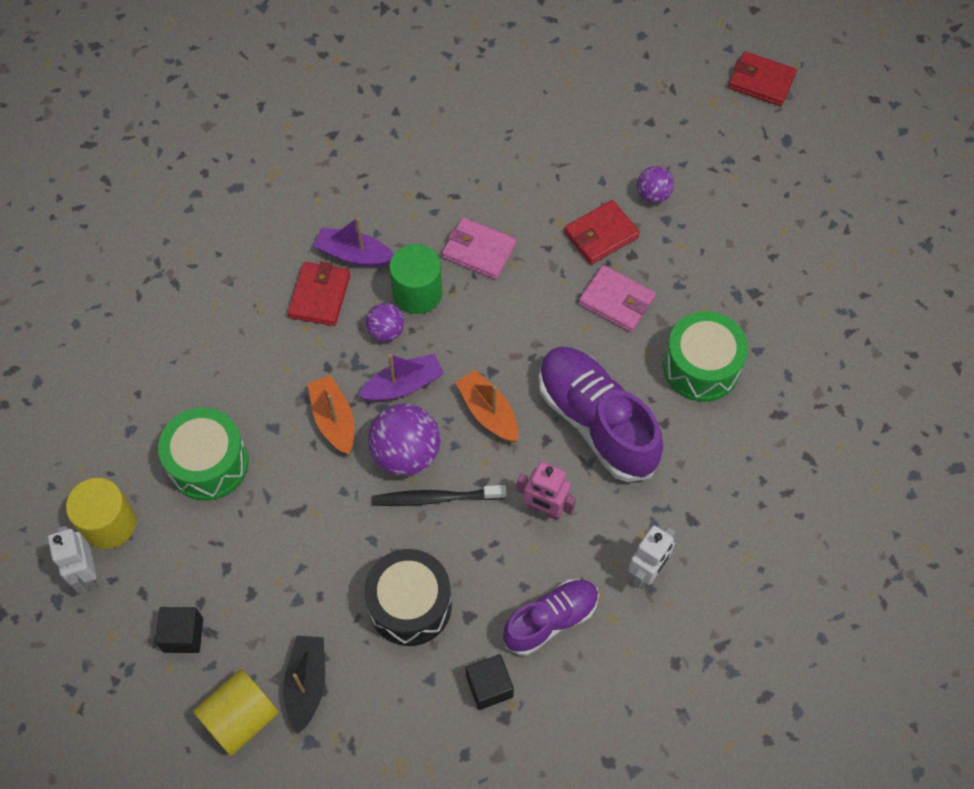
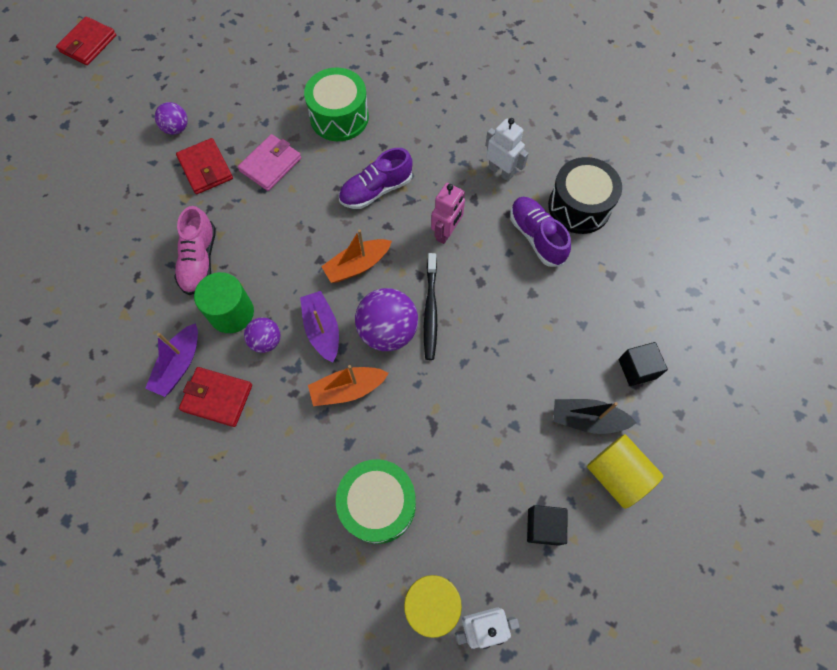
camera: 85 degrees left, 5 degrees up
(410, 605) = (521, 335): black drum -> black drum (579, 206)
(479, 251) = (199, 260): pink wallet -> pink shoe
(489, 686) = (587, 283): black cube -> black cube (637, 369)
(596, 422) = (376, 190): purple shoe -> purple shoe, size x0.62

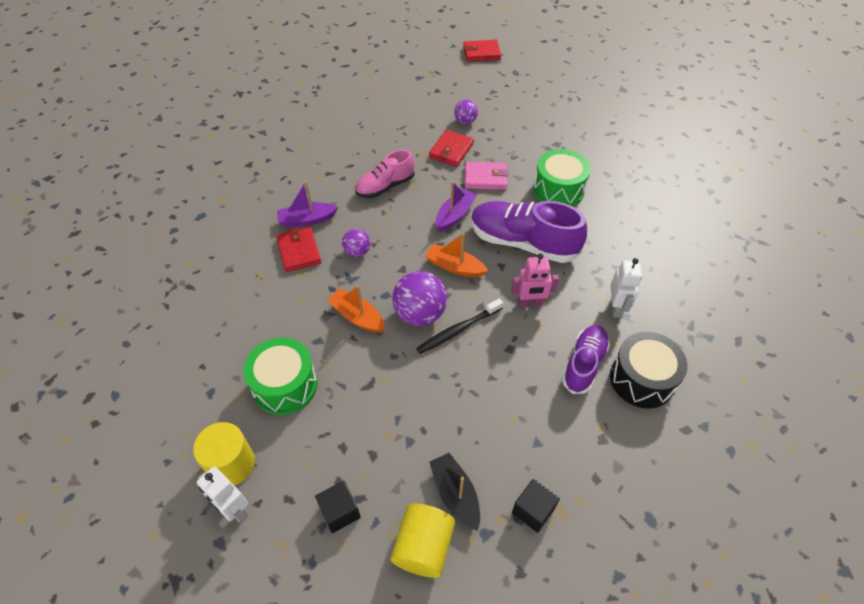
camera: 55 degrees right, 15 degrees down
(231, 313) = (362, 223): green cylinder -> none
(322, 330) = (390, 276): purple boat -> purple boat (454, 215)
(376, 190) = (523, 243): purple shoe -> purple shoe, size x1.62

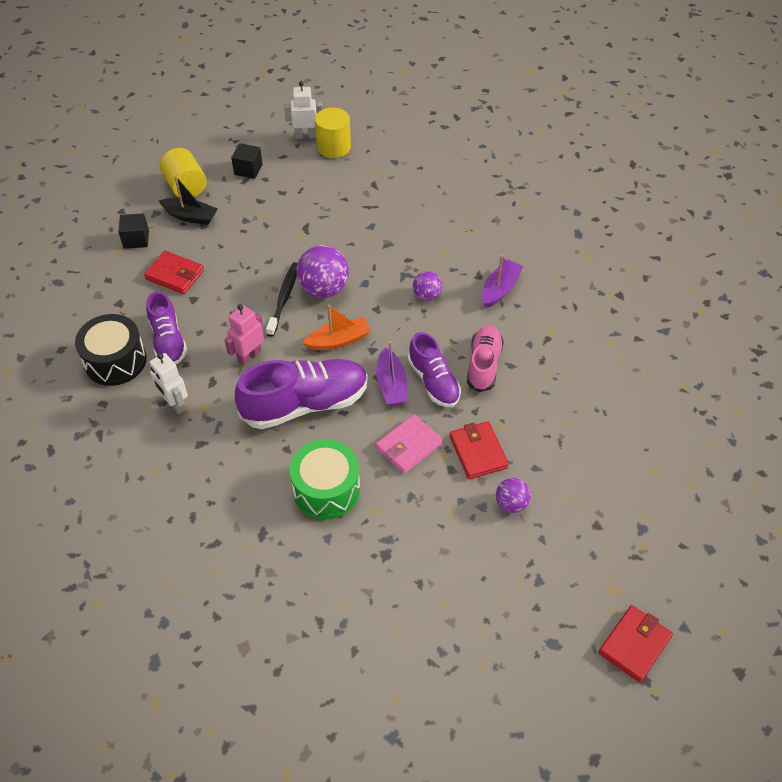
camera: 135 degrees right, 0 degrees up
(285, 385) = (356, 193): green drum -> none
(299, 251) = (468, 264): red wallet -> red wallet (175, 275)
(357, 317) = (365, 256): orange boat -> none
(427, 198) = (433, 382): none -> purple shoe

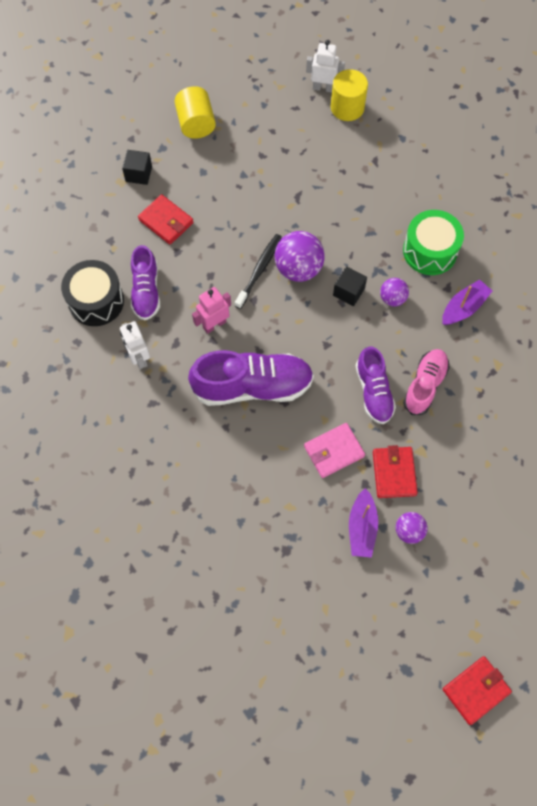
camera: 15 degrees right, 15 degrees up
(190, 216) = (193, 159): black boat -> none
(248, 169) = (259, 116): black cube -> black cube (348, 292)
(326, 489) = (251, 475): green drum -> green drum (430, 251)
(338, 340) = (298, 327): orange boat -> none
(391, 384) = (334, 385): purple boat -> purple boat (362, 527)

